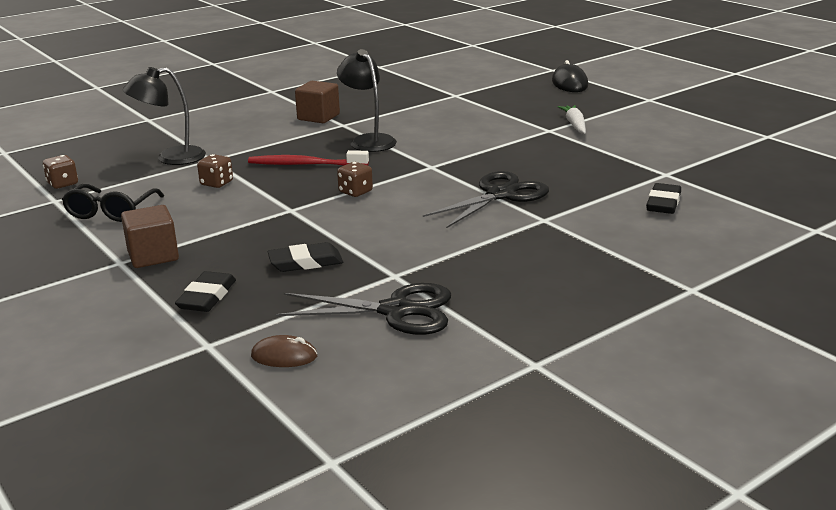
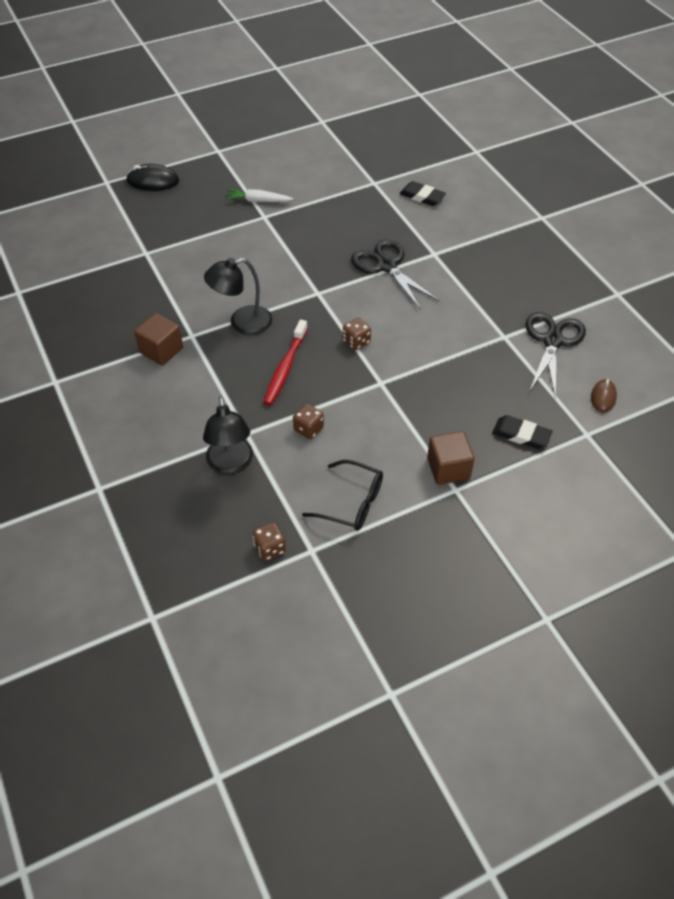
camera: 80 degrees left, 25 degrees up
(305, 262) = (477, 379): black eraser -> none

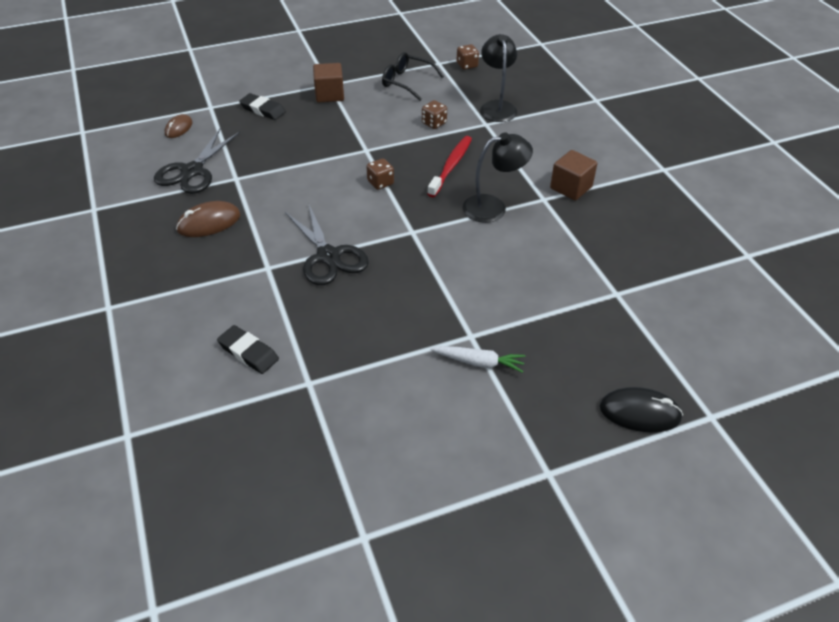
camera: 175 degrees left, 5 degrees down
(504, 288) = (209, 223): none -> brown mouse

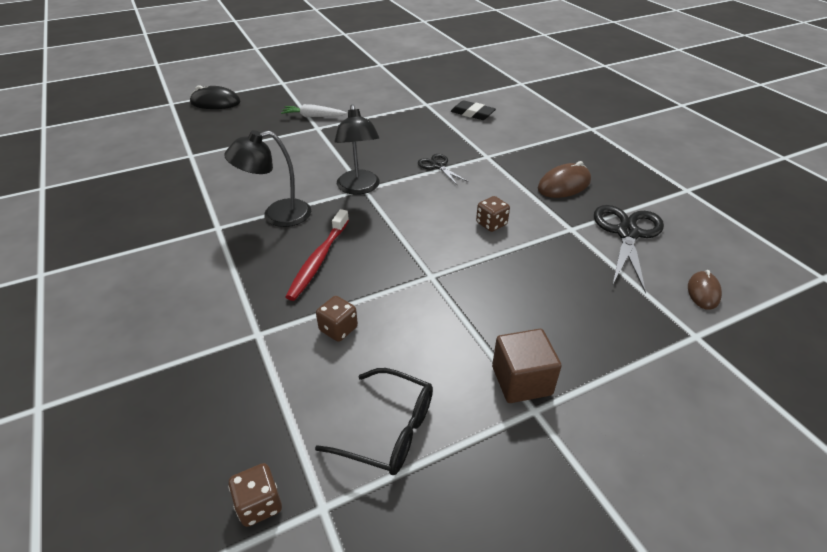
camera: 175 degrees right, 5 degrees down
(263, 110) = (611, 336): black eraser -> none
(328, 256) = (438, 166): black scissors -> black scissors, size x0.55
(380, 183) = (403, 234): brown dice -> brown dice (491, 224)
(497, 107) = (229, 374): black lamp -> black lamp (359, 188)
(571, 187) = (178, 242): brown cube -> none

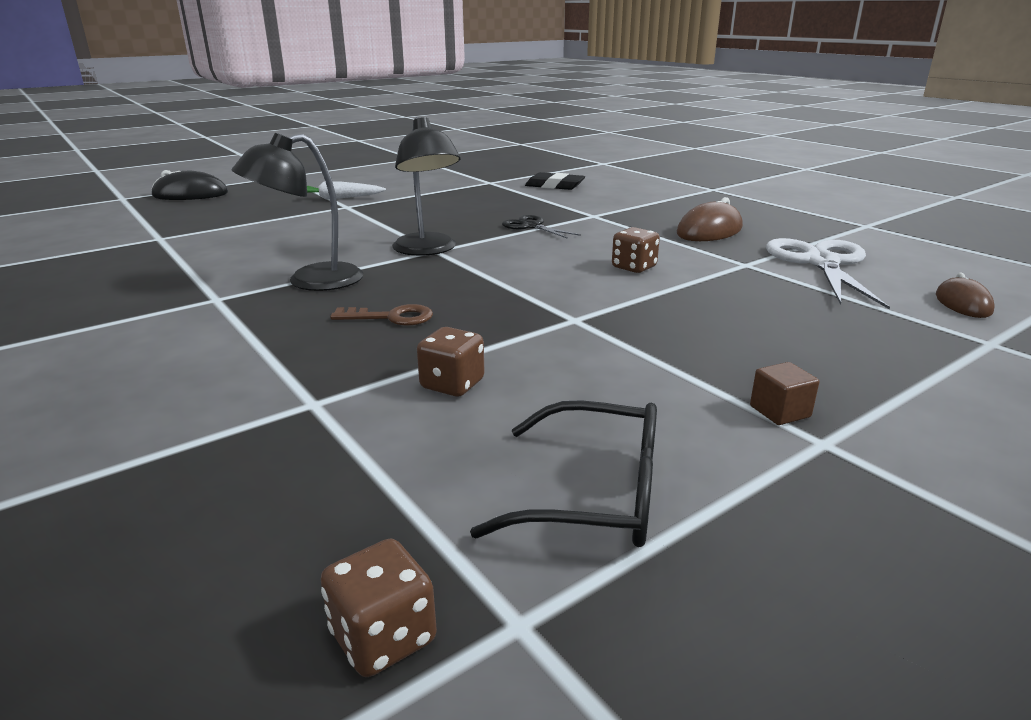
camera: 10 degrees left, 15 degrees down
(318, 260) = (391, 317): red toothbrush -> brown key
(521, 380) = (780, 411): brown cube -> brown cube, size x0.53
(627, 233) = (821, 263): black scissors -> white scissors

